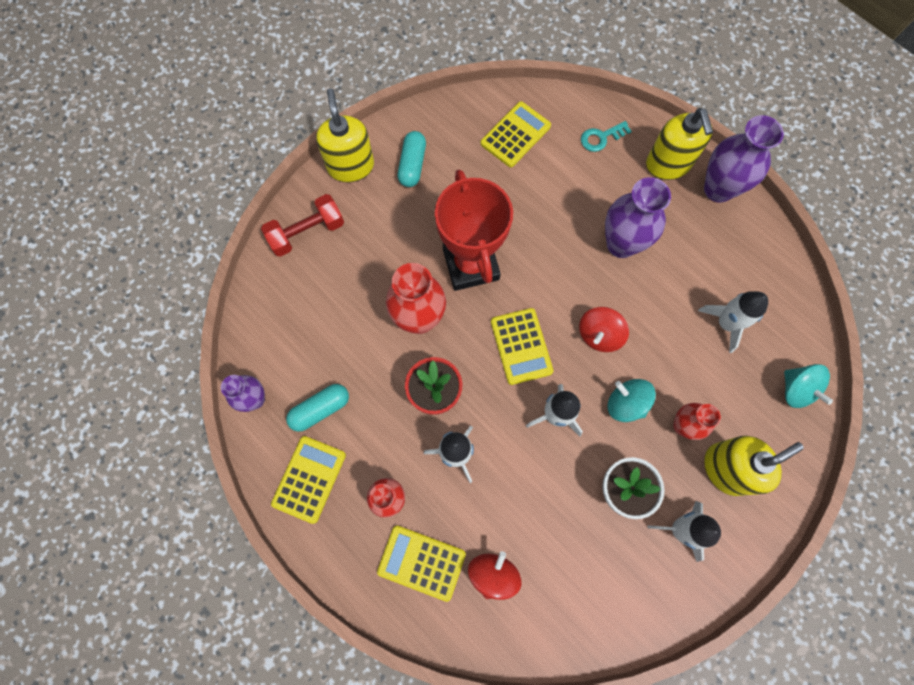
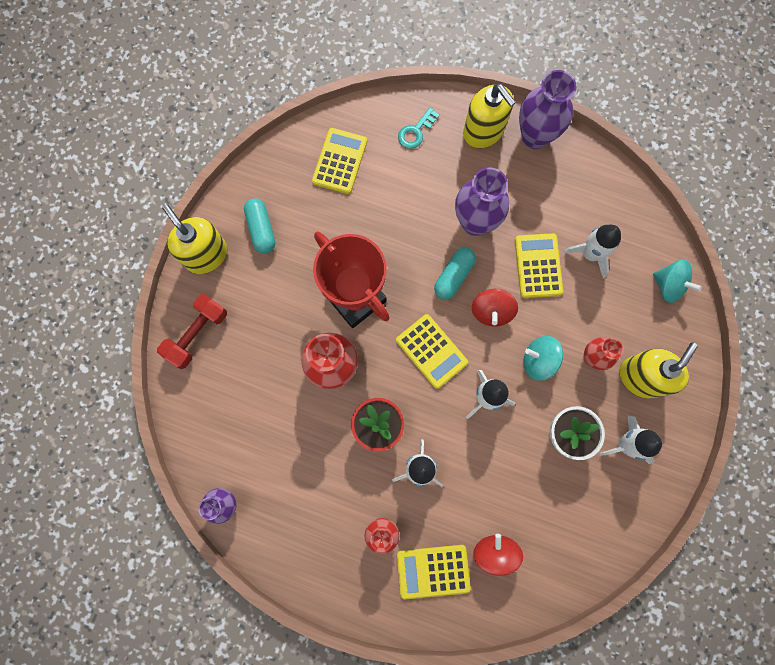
camera: 25 degrees left, 5 degrees up
(309, 479) = (307, 548): yellow calculator -> yellow calculator (538, 266)
(320, 409) = (287, 485): turquoise capsule -> turquoise capsule (454, 276)

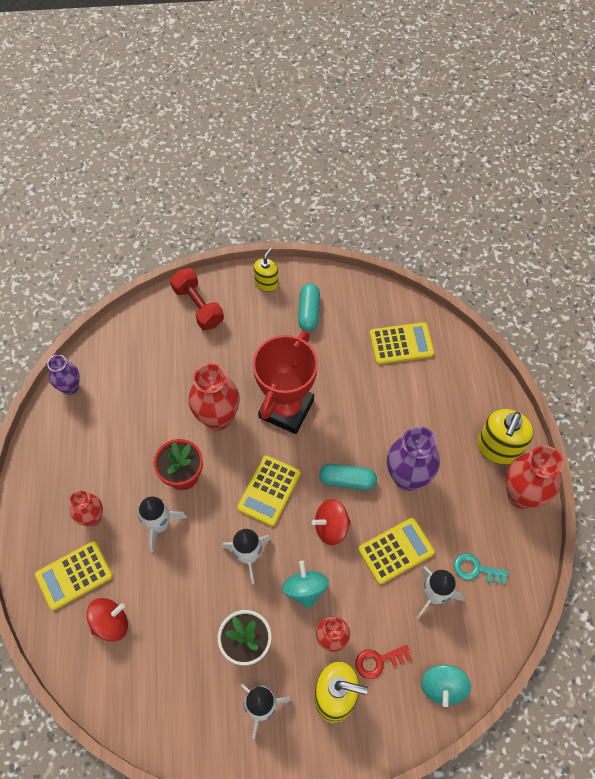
camera: 65 degrees right, 15 degrees down
(197, 334) = (198, 306): red dumbbell -> red dumbbell turned 45 degrees clockwise
(206, 255) = (266, 283): yellow soap dispenser -> yellow soap dispenser, size x0.60
(261, 229) = (308, 312): turquoise capsule -> turquoise capsule turned 45 degrees counterclockwise
(416, 131) = (464, 391): turquoise key -> turquoise key (476, 569)
(433, 571) = (74, 575): yellow calculator -> yellow calculator turned 90 degrees counterclockwise
(535, 136) = (521, 495): purple vase -> red vase
(626, 327) = (378, 661): none -> red key

